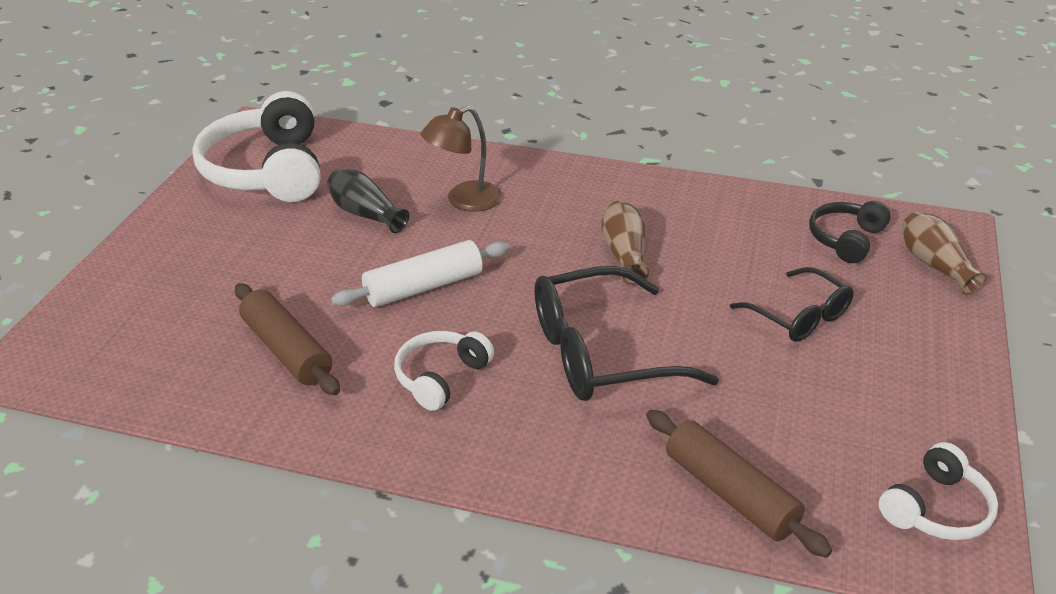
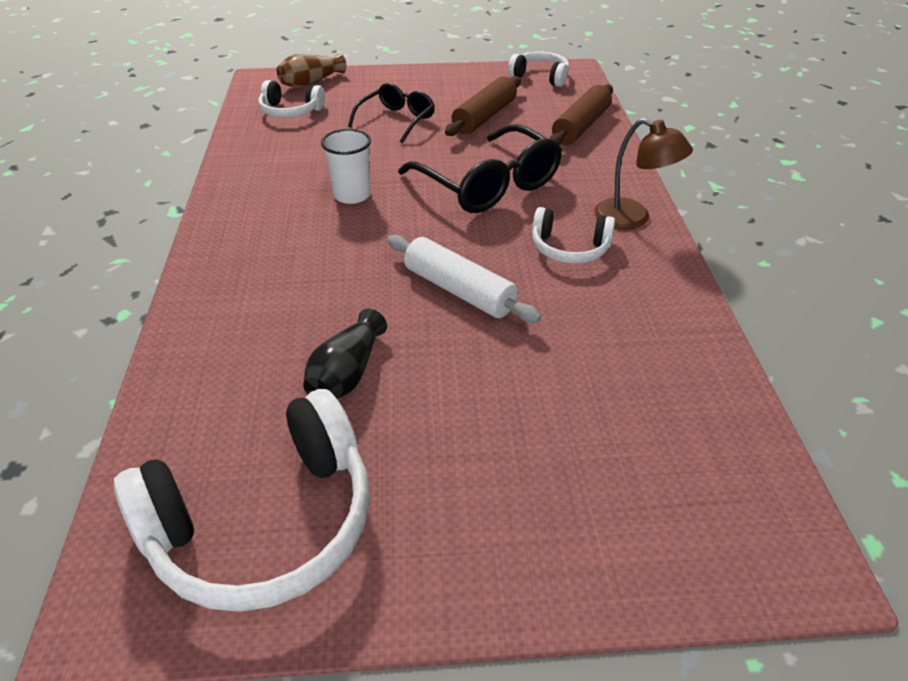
camera: 110 degrees left, 5 degrees up
(287, 350) = (605, 346): brown rolling pin -> brown rolling pin (484, 117)
(464, 201) = (293, 305): brown lamp -> brown lamp (633, 218)
(624, 254) = (352, 195): brown vase -> white cup
(845, 239) = (290, 111): black headphones -> white headphones

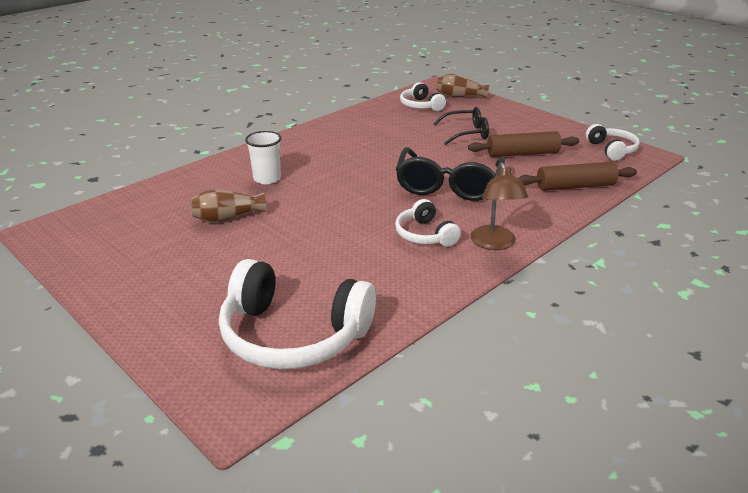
camera: 50 degrees right, 10 degrees down
(265, 524) = (113, 242): white headphones -> white headphones (293, 335)
(347, 374) = (227, 217): black vase -> brown vase
(352, 195) = (371, 155): white cup -> white cup (267, 179)
(459, 290) = (332, 218): white rolling pin -> none

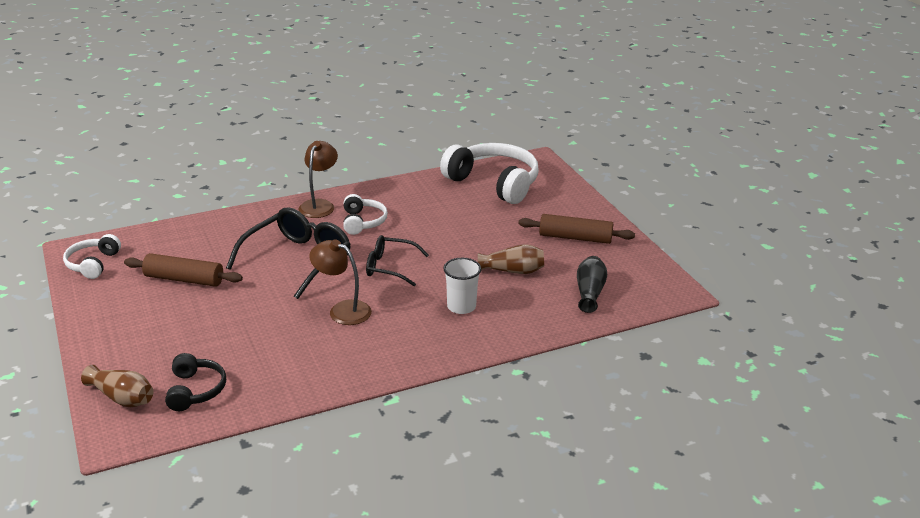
camera: 160 degrees left, 0 degrees up
(141, 213) = (589, 293): none -> black vase
(368, 158) = (342, 310): none -> brown lamp
(420, 106) = (195, 390): white headphones -> black headphones
(466, 133) = (202, 322): black glasses -> black glasses (390, 267)
(575, 186) = (192, 234): brown rolling pin -> brown rolling pin (575, 238)

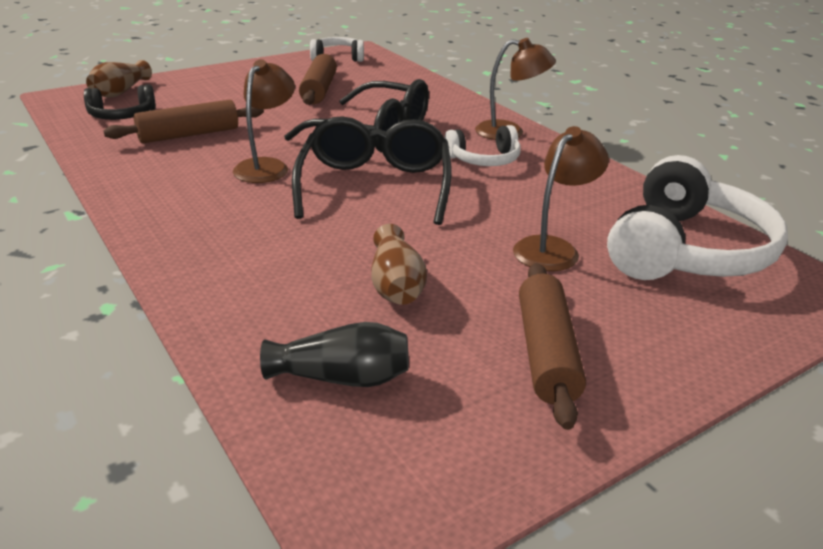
camera: 80 degrees right, 0 degrees up
(262, 349) = (189, 135): none -> brown rolling pin
(390, 267) = (375, 186): black glasses -> black glasses, size x1.65
(461, 306) = (281, 244): white cup -> none
(484, 219) = (553, 248): none -> brown lamp

